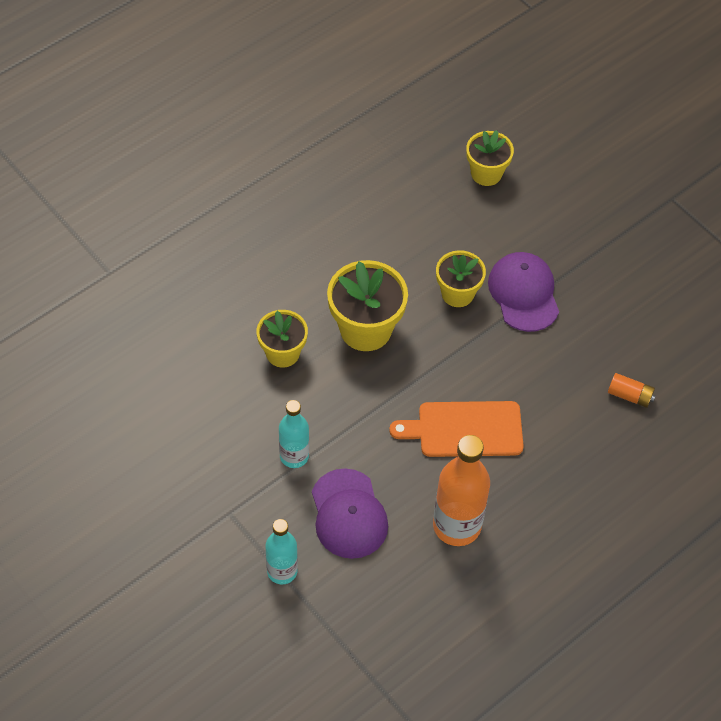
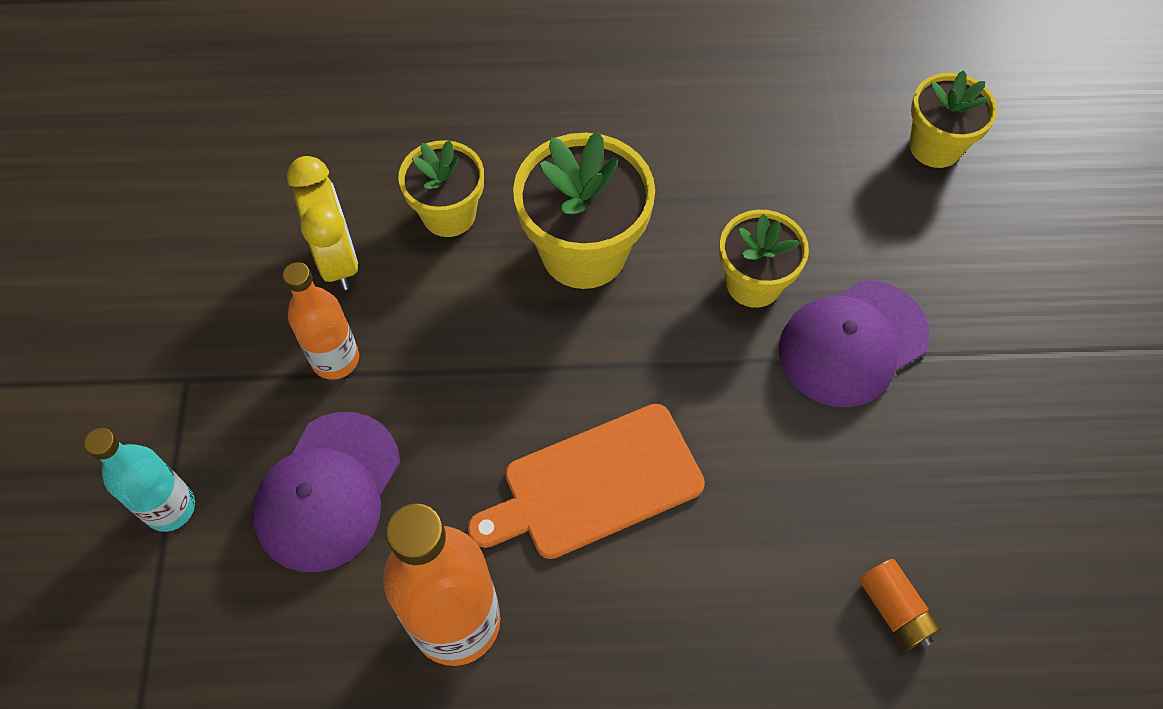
camera: 40 degrees right, 5 degrees up
(248, 410) = (338, 259): none -> yellow clock
(294, 456) = (335, 359): turquoise bottle -> orange bottle
(465, 429) = (595, 484): orange cutting board -> orange cutting board turned 60 degrees counterclockwise
(524, 293) = (852, 343): purple cap -> purple cap turned 150 degrees counterclockwise

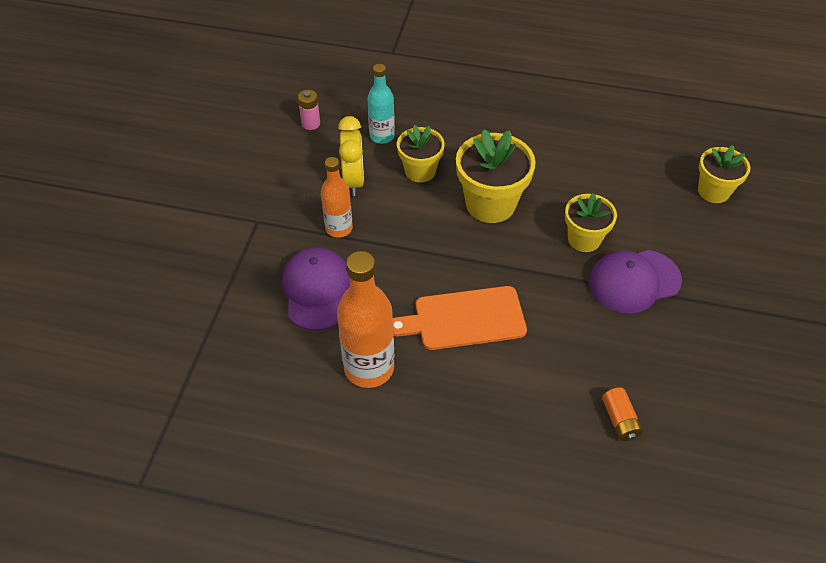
camera: 15 degrees right, 10 degrees down
(170, 508) = (233, 279): turquoise bottle -> turquoise bottle (382, 136)
(233, 162) = (311, 123): none -> pink battery
(327, 491) = (317, 290): purple cap -> purple cap turned 135 degrees clockwise

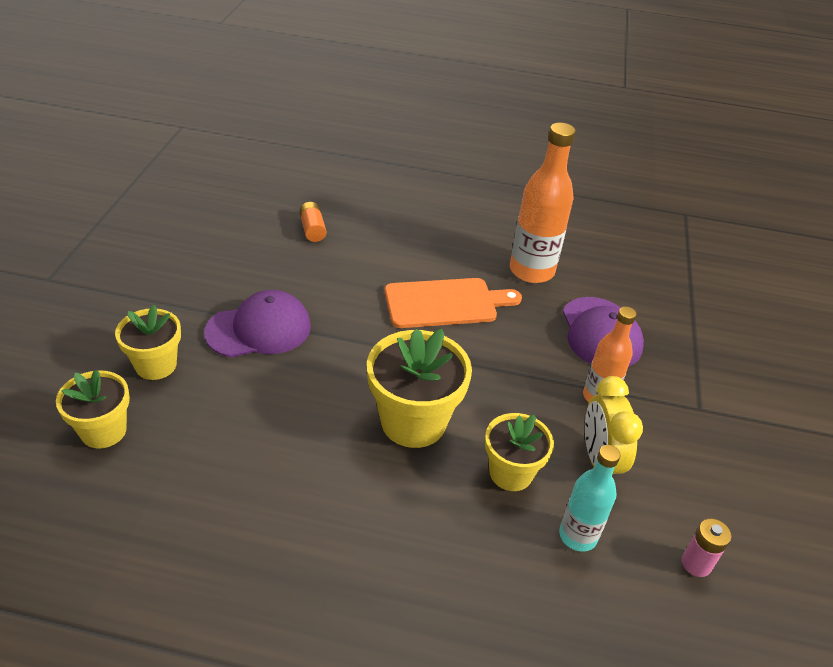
camera: 175 degrees right, 10 degrees down
(584, 239) = (302, 375): yellow flower pot -> yellow flower pot (156, 365)

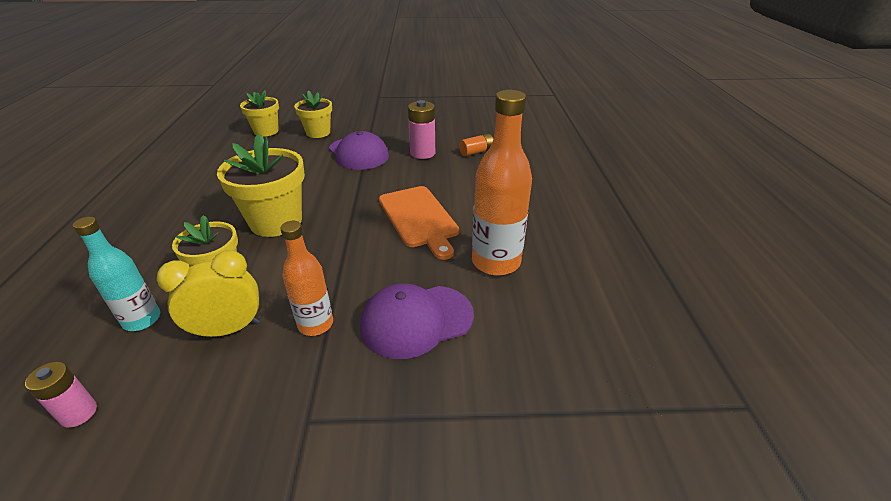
camera: 80 degrees right, 5 degrees down
(292, 272) = (422, 153): none -> pink battery

